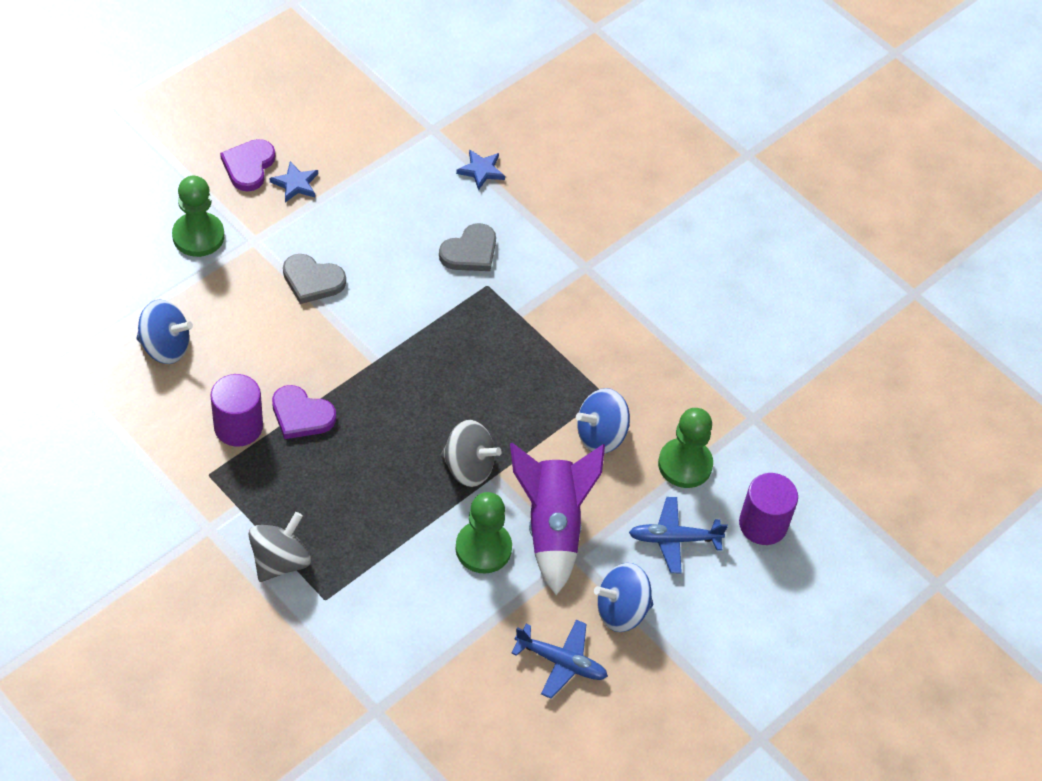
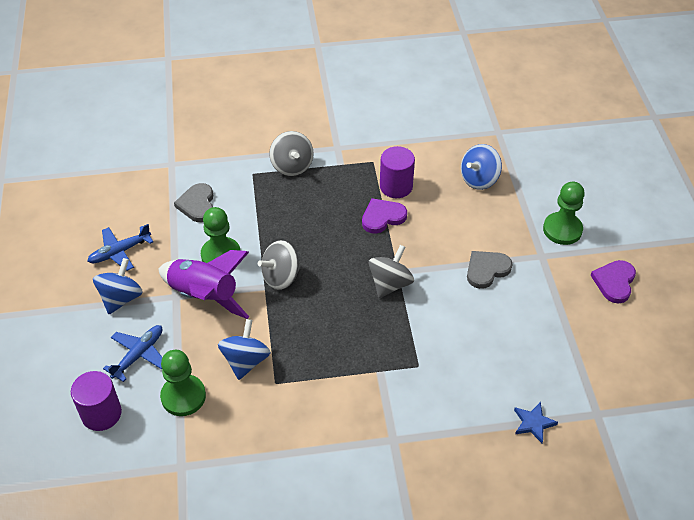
camera: 130 degrees right, 5 degrees down
(248, 166) = (614, 282): purple heart -> purple heart turned 120 degrees counterclockwise
(295, 184) = (582, 300): blue star -> none
(399, 359) = (390, 284): none -> grey spinning top
(470, 252) = (456, 372): grey heart -> grey heart (197, 205)

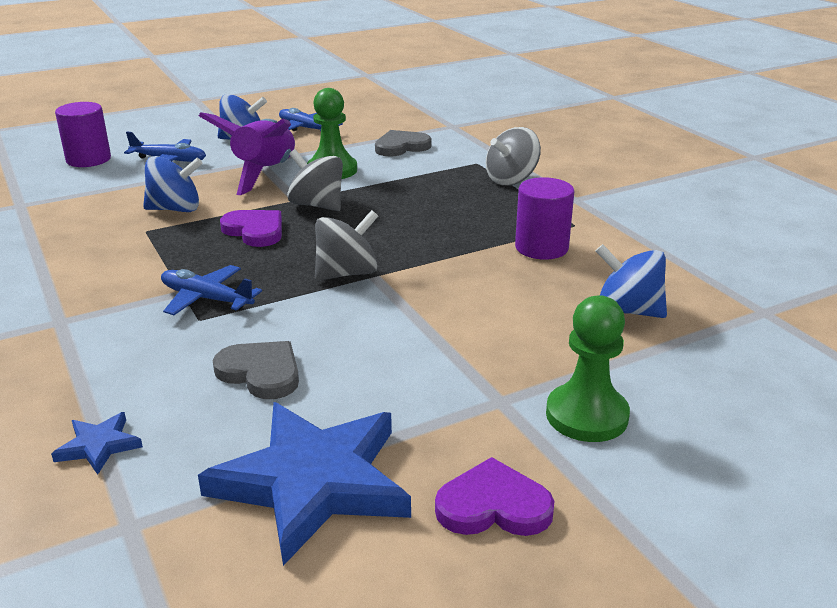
camera: 70 degrees right, 20 degrees down
(183, 396) = (116, 189): green pawn -> none
(382, 217) = (471, 248): purple heart -> purple heart (255, 231)
(390, 284) = (347, 273): grey spinning top -> grey spinning top turned 45 degrees counterclockwise
(395, 359) = (206, 299): none -> blue plane
(486, 270) = (426, 348): grey heart -> grey heart (261, 373)
(584, 340) = (313, 482): none -> blue star

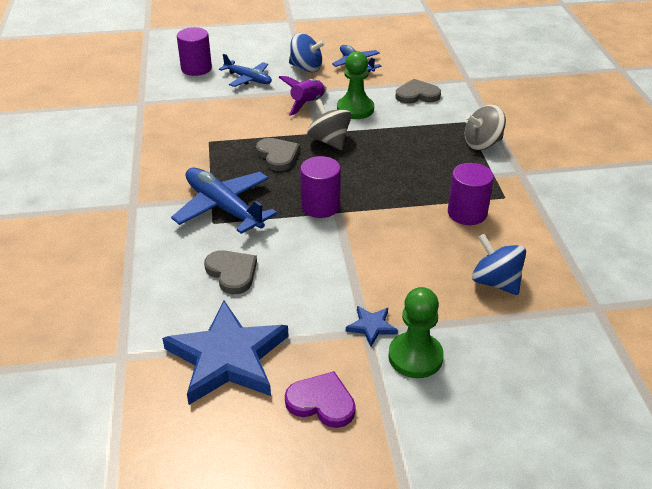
camera: 20 degrees right, 10 degrees up
(99, 446) = (123, 301): blue star -> blue star (371, 326)
(175, 209) = (234, 126): blue spinning top -> none
(206, 299) = (223, 207): blue plane -> blue plane, size x1.61
(255, 231) = (277, 156): purple heart -> grey heart
(265, 173) = (307, 103): purple rocket -> purple rocket, size x0.64
(347, 273) = (320, 206): grey spinning top -> purple cylinder

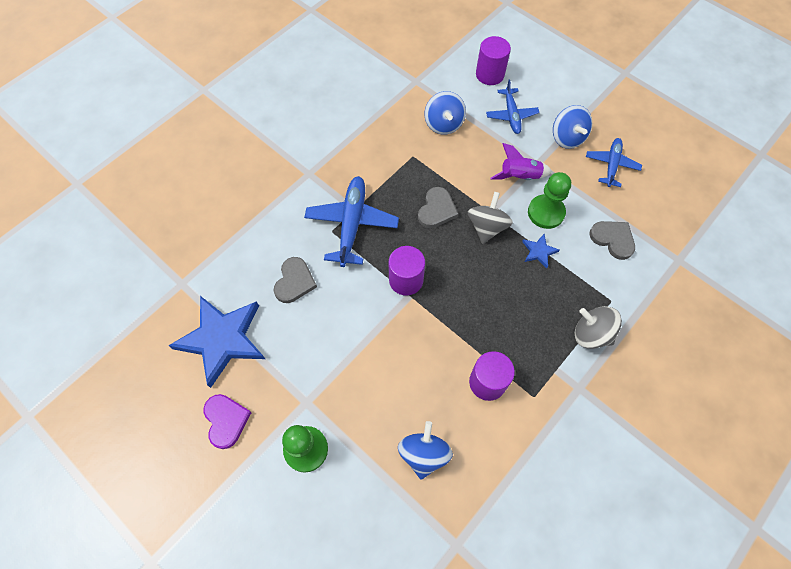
camera: 50 degrees right, 25 degrees up
(204, 111) = (443, 124): none -> blue spinning top
(371, 326) = (312, 402): blue star -> blue star (539, 251)

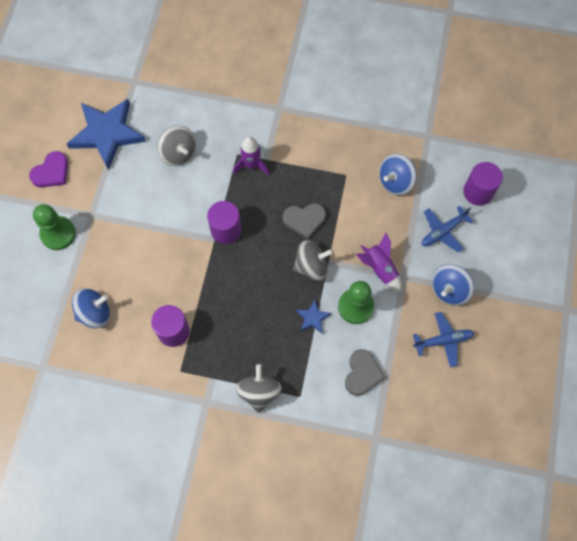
camera: 60 degrees right, 5 degrees up
(294, 281) = (179, 153): grey heart -> grey spinning top
(351, 224) = (251, 165): blue plane -> purple rocket

